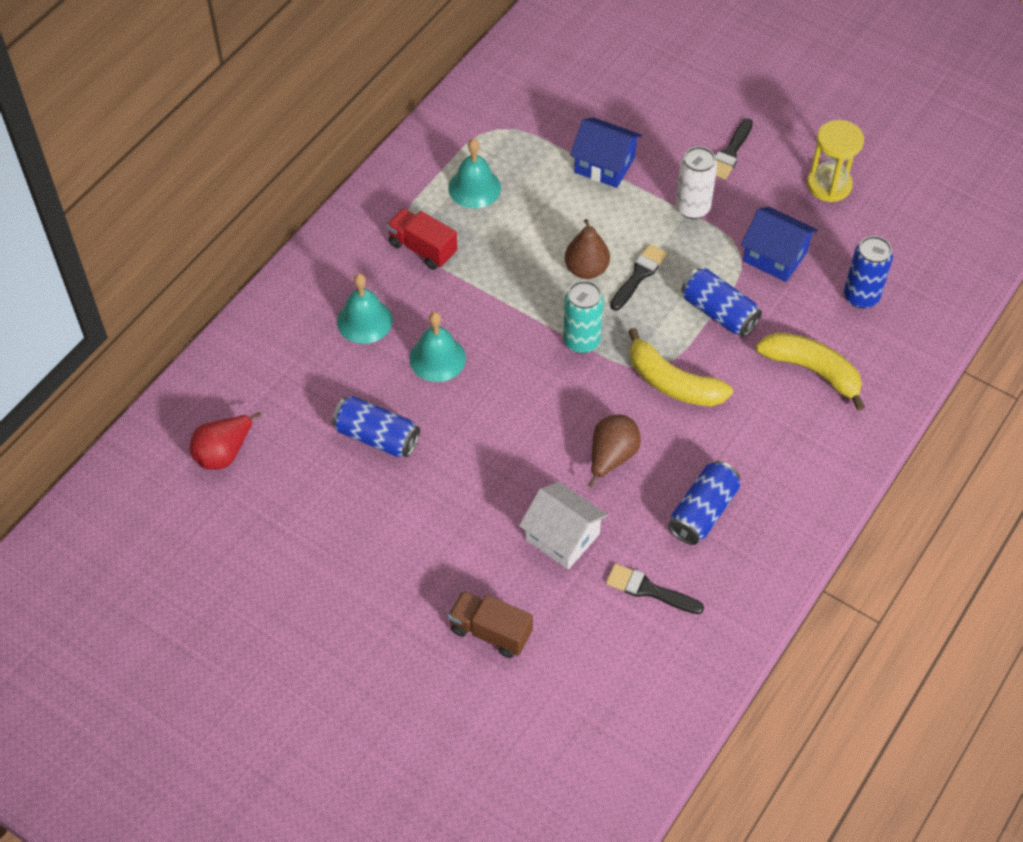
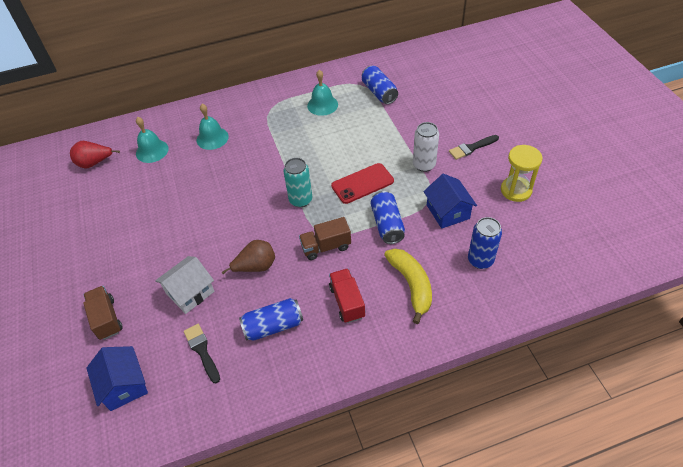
camera: 40 degrees right, 5 degrees down
(377, 437) = (161, 192): blue can -> blue can (379, 92)
(422, 249) = (271, 120): red truck -> red truck (347, 302)
(437, 358) = (225, 171): turquoise bell -> turquoise bell (152, 151)
(562, 536) = (190, 292): white house -> white house turned 60 degrees clockwise
(586, 269) = (338, 167): brown pear -> none
(604, 165) = (397, 123): blue house -> blue house (124, 385)
(639, 275) = (362, 183): black brush -> red phone
(672, 383) = (326, 247): yellow banana -> brown truck

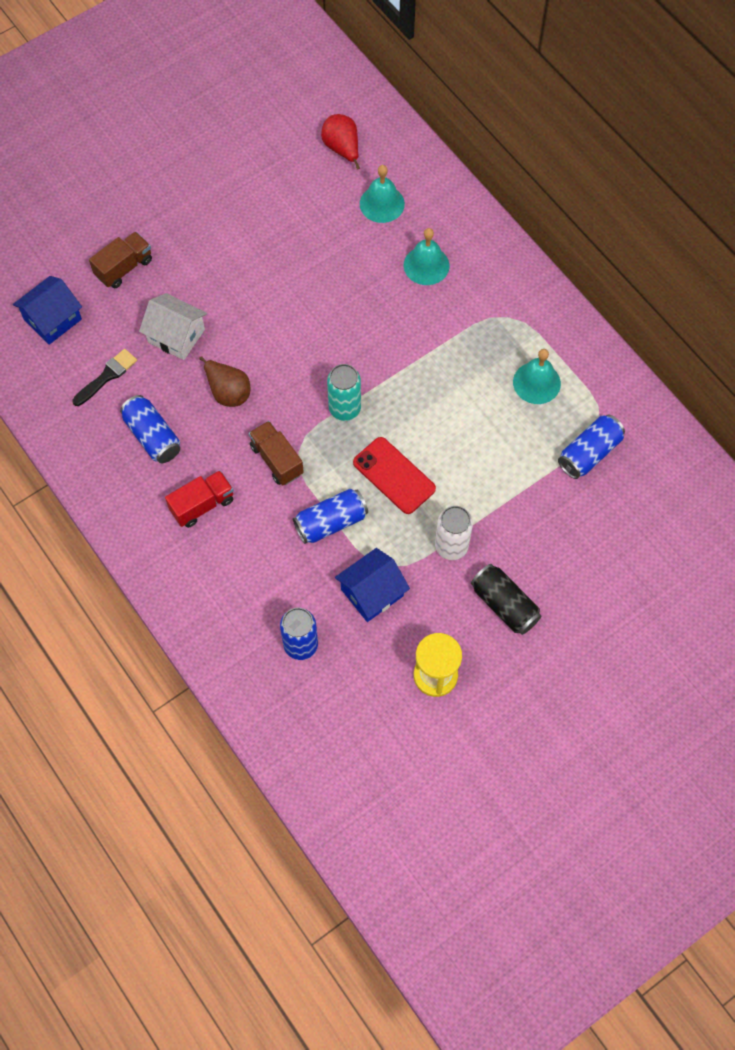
camera: 70 degrees right, 15 degrees up
(411, 285) = (242, 571): yellow banana -> none
(471, 148) = (504, 605): black brush -> black can

